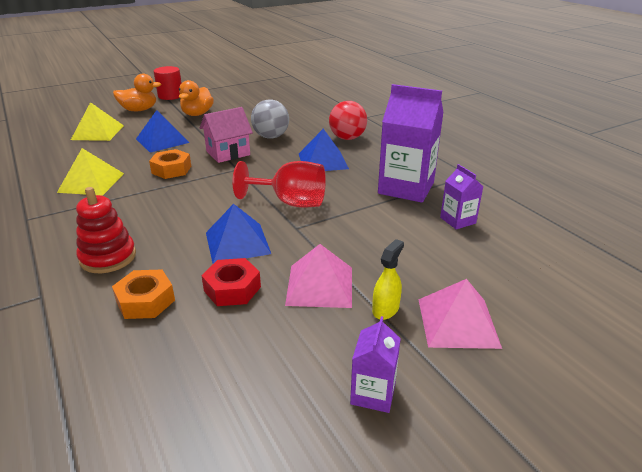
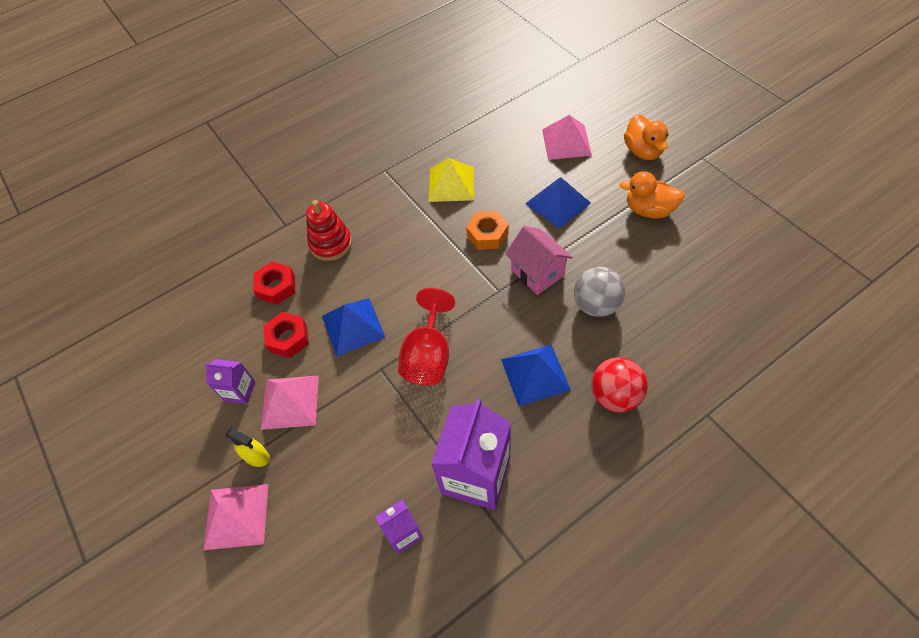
camera: 90 degrees right, 25 degrees up
(98, 132) = (566, 142): yellow pyramid -> pink pyramid
(145, 301) = (276, 287): orange nut -> red nut
(170, 96) = (705, 163): red cylinder -> none
(373, 393) = (171, 450): purple carton -> purple carton (239, 391)

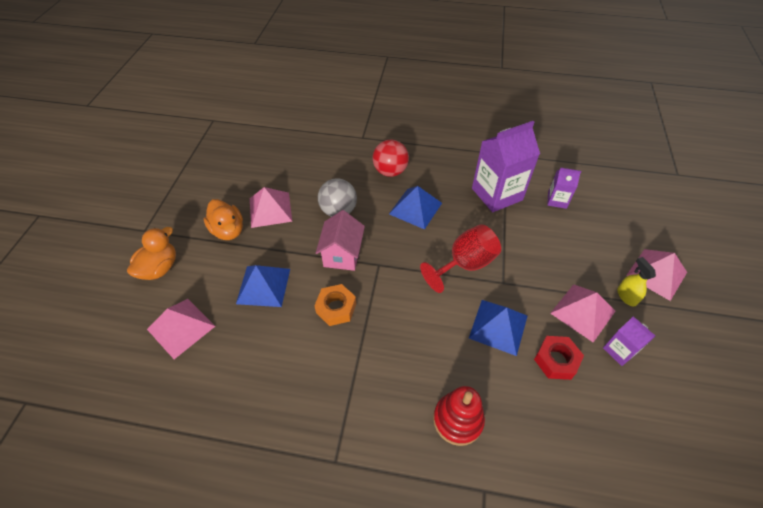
camera: 140 degrees left, 5 degrees down
(276, 287) = (537, 419): red nut -> none
(451, 184) = (303, 380): yellow pyramid -> none
(650, 253) = (270, 209): none -> pink pyramid

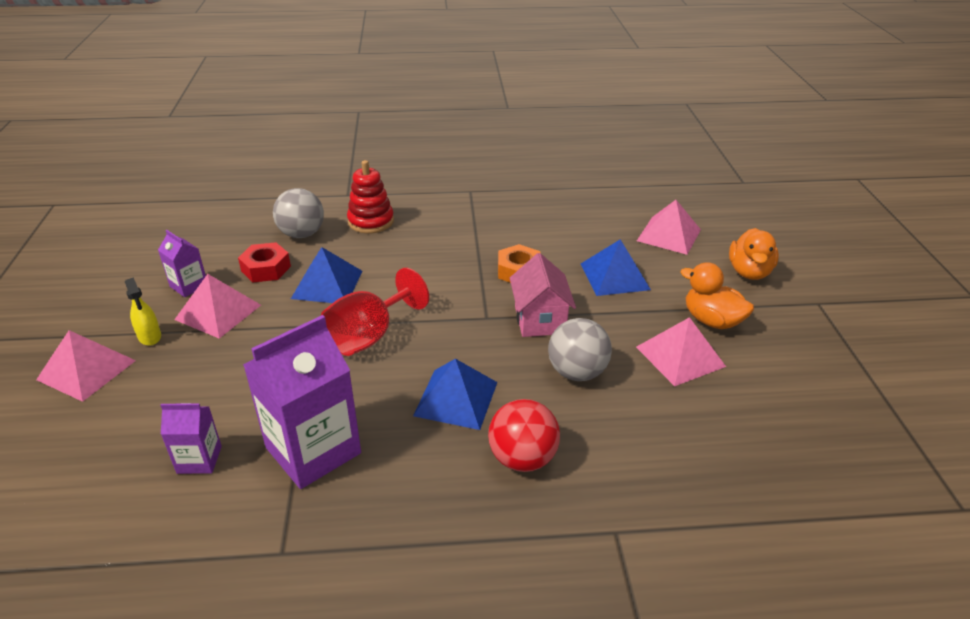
camera: 165 degrees right, 15 degrees down
(530, 412) = (302, 234): none -> grey ball

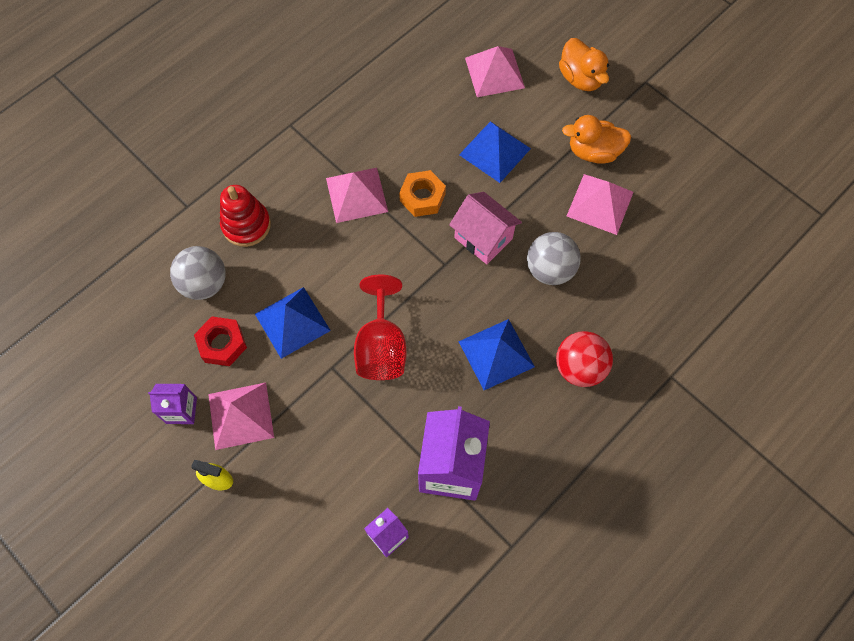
camera: 40 degrees left, 30 degrees up
(86, 370) = (211, 544): pink pyramid -> pink pyramid (357, 194)

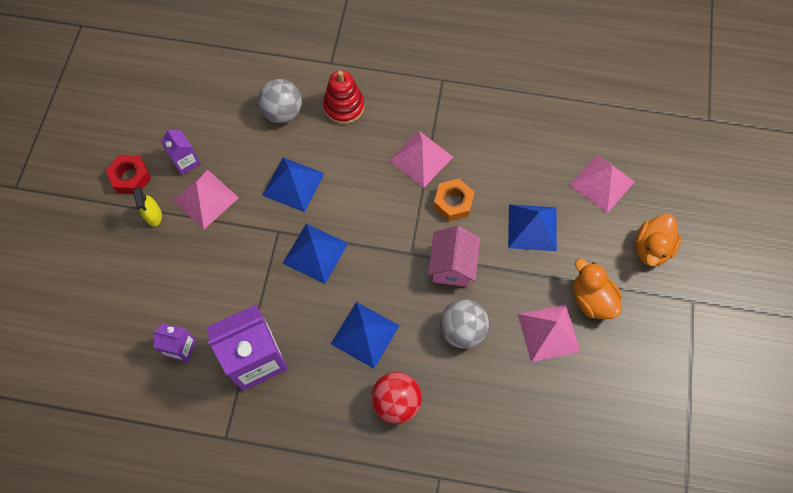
camera: 55 degrees right, 0 degrees up
(222, 344) = (247, 153): red nut -> red nut (131, 177)
(381, 347) = (315, 253): red goblet -> blue pyramid

